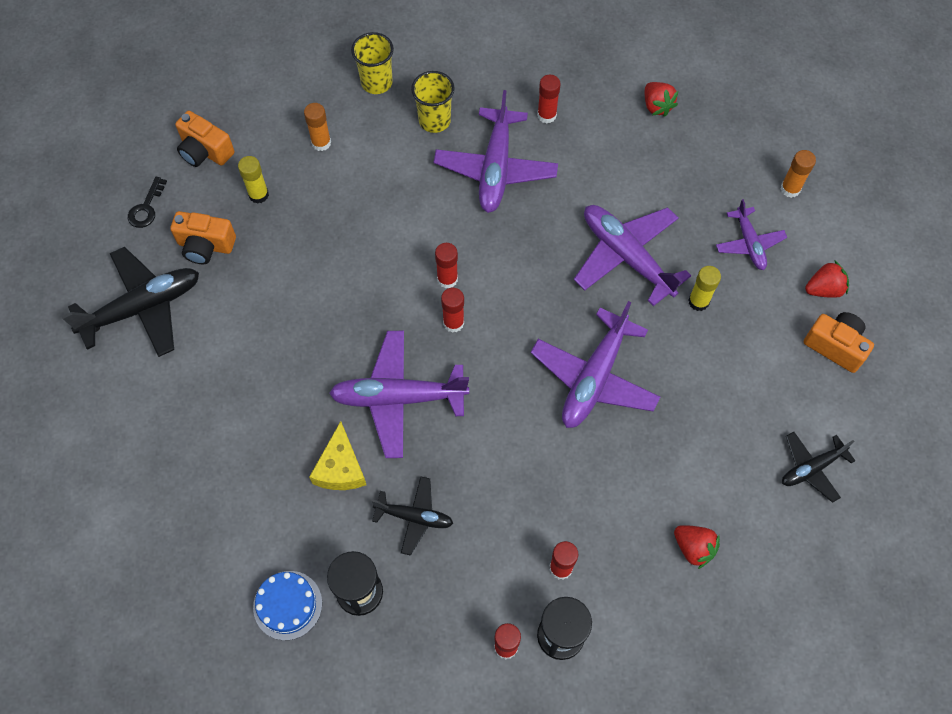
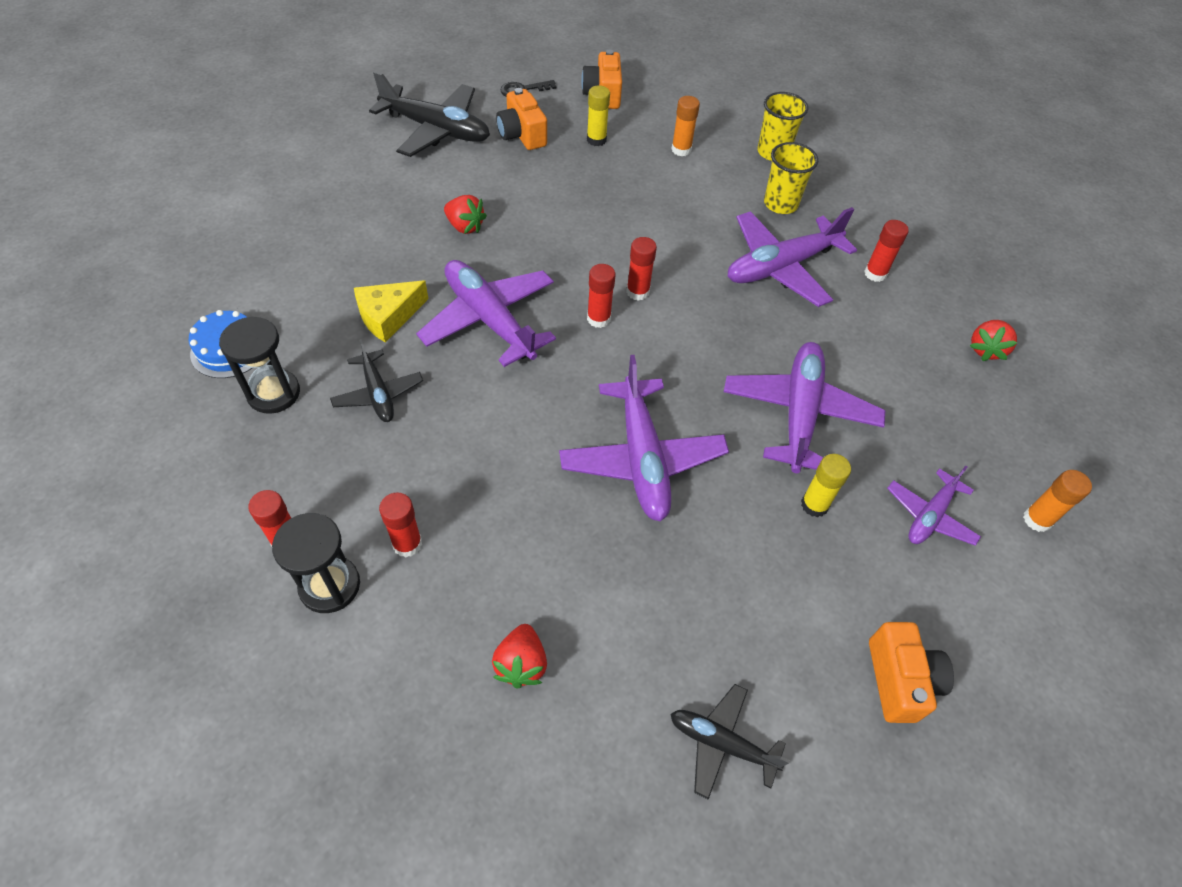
camera: 50 degrees right, 10 degrees down
(594, 378) = (642, 458): purple plane -> purple plane turned 90 degrees counterclockwise
(824, 289) = (957, 625): red strawberry -> red strawberry (465, 226)

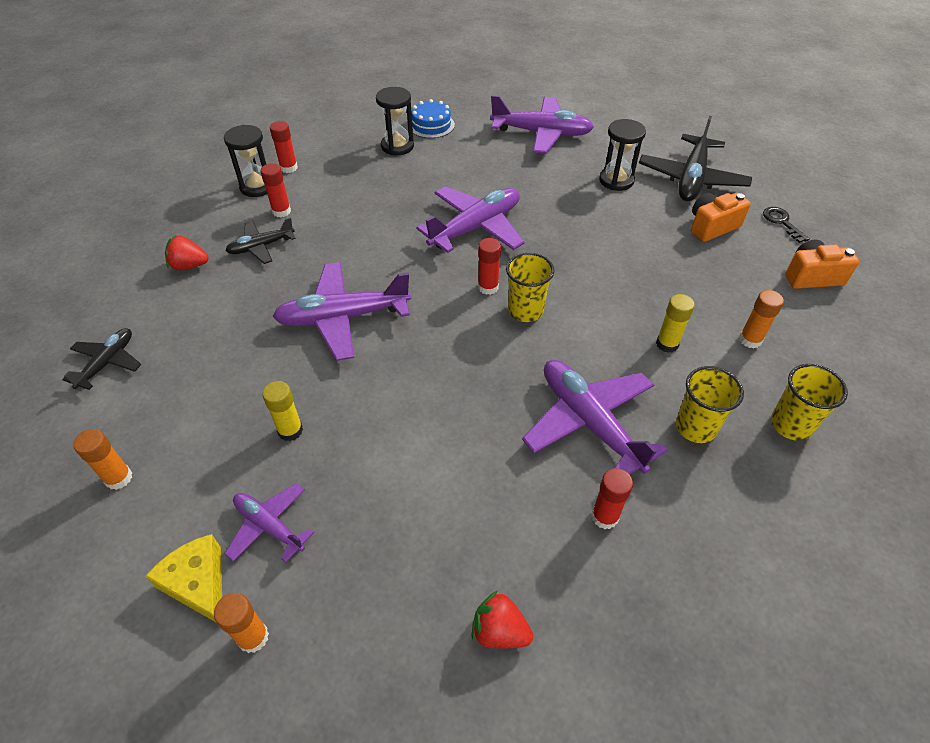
camera: 90 degrees right, 5 degrees down
(378, 393) = (399, 185): black plane -> black plane (261, 247)
(388, 316) = (470, 181): yellow cheese -> yellow cheese (198, 584)
(424, 186) = (616, 180): none -> black hourglass
(465, 226) = (576, 206): red strawberry -> none
(596, 140) = (731, 275): yellow glue stick -> yellow glue stick (667, 344)
(637, 292) = (525, 311): red glue stick -> yellow cup
(799, 413) = (391, 426): purple plane -> purple plane (541, 133)
(900, 680) = (118, 478): orange camera -> orange glue stick

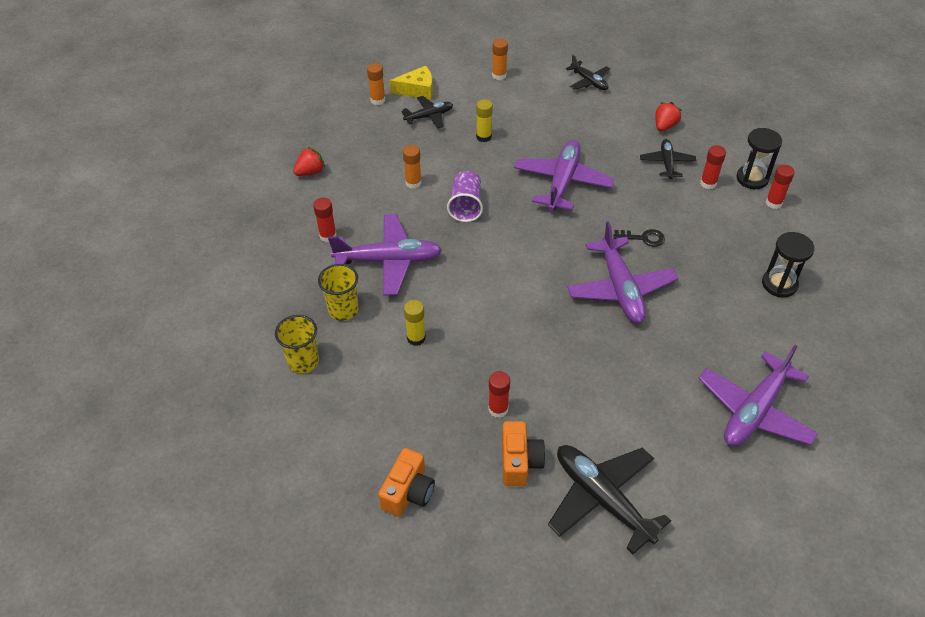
camera: 120 degrees right, 0 degrees up
(269, 526) = (429, 116): purple plane -> black plane
(431, 125) = (811, 324): blue cake -> none
(443, 389) = (466, 206): none -> purple cup
(488, 287) = (543, 266): red glue stick -> red glue stick (498, 409)
(525, 311) = (505, 275): yellow cup -> none
(616, 180) = (634, 428): black hourglass -> none
(750, 340) = (381, 392): orange glue stick -> orange glue stick (413, 183)
(782, 222) = (489, 529): black key -> black key (643, 238)

